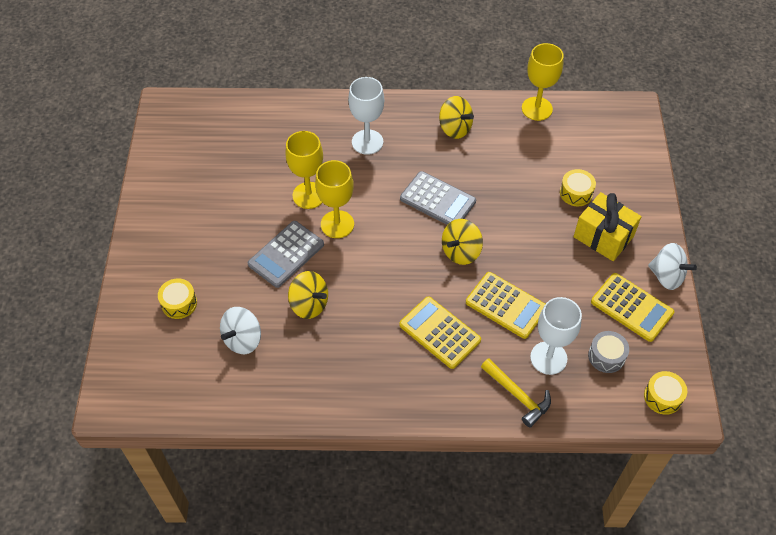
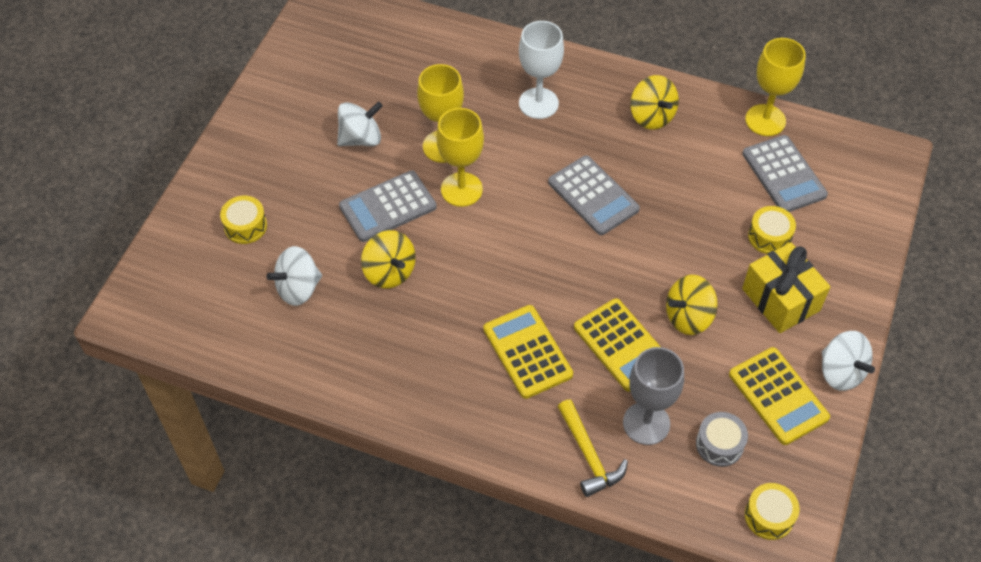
camera: 20 degrees right, 0 degrees up
(242, 207) = (361, 138): none -> white spinning top
(461, 252) = (594, 265): yellow spinning top -> yellow spinning top (688, 317)
(548, 358) = (646, 423): white goblet -> grey goblet
(566, 145) = (783, 174): none -> grey calculator

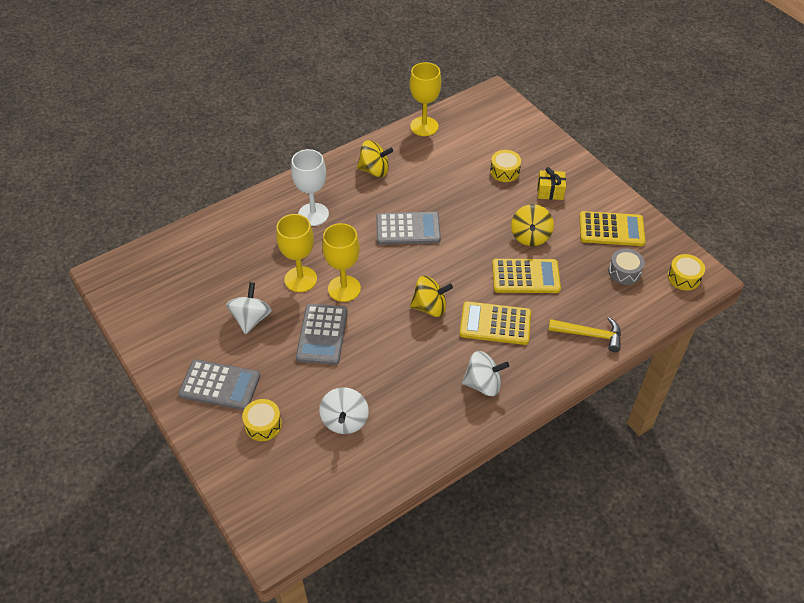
camera: 55 degrees left, 5 degrees down
(389, 272) = (375, 361): yellow spinning top -> yellow spinning top (430, 307)
(646, 423) = (587, 296): grey goblet -> none
(780, 300) = (550, 192): yellow gift -> yellow gift, size x0.61
(783, 174) = (468, 141): grey calculator -> grey calculator (220, 385)
(841, 372) = (615, 196): white spinning top -> white spinning top (483, 384)

